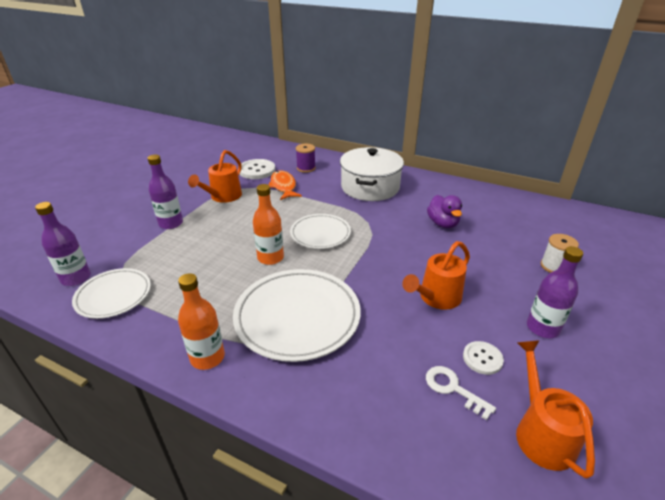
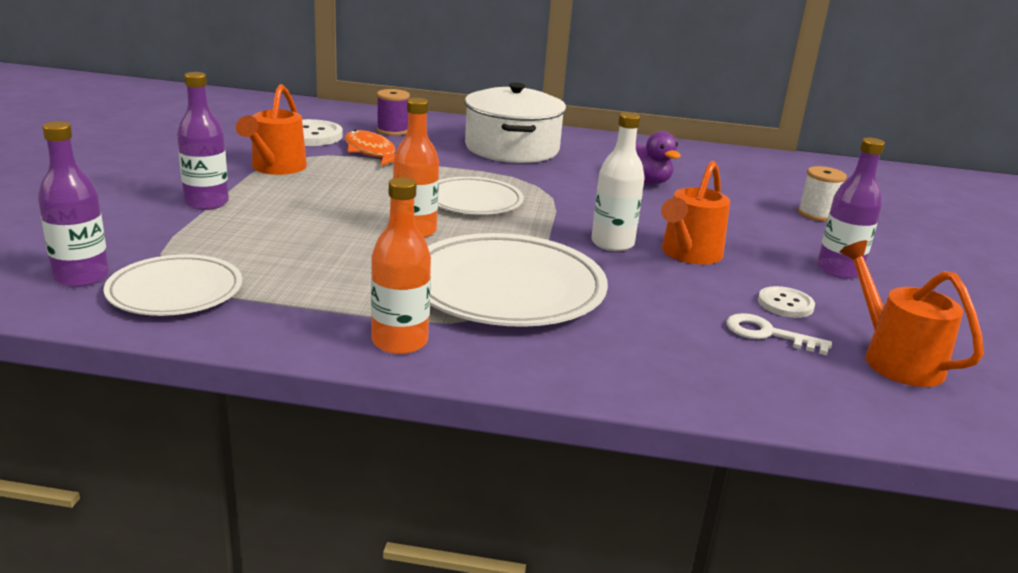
camera: 20 degrees left, 10 degrees down
(389, 281) = (612, 243): none -> white bottle

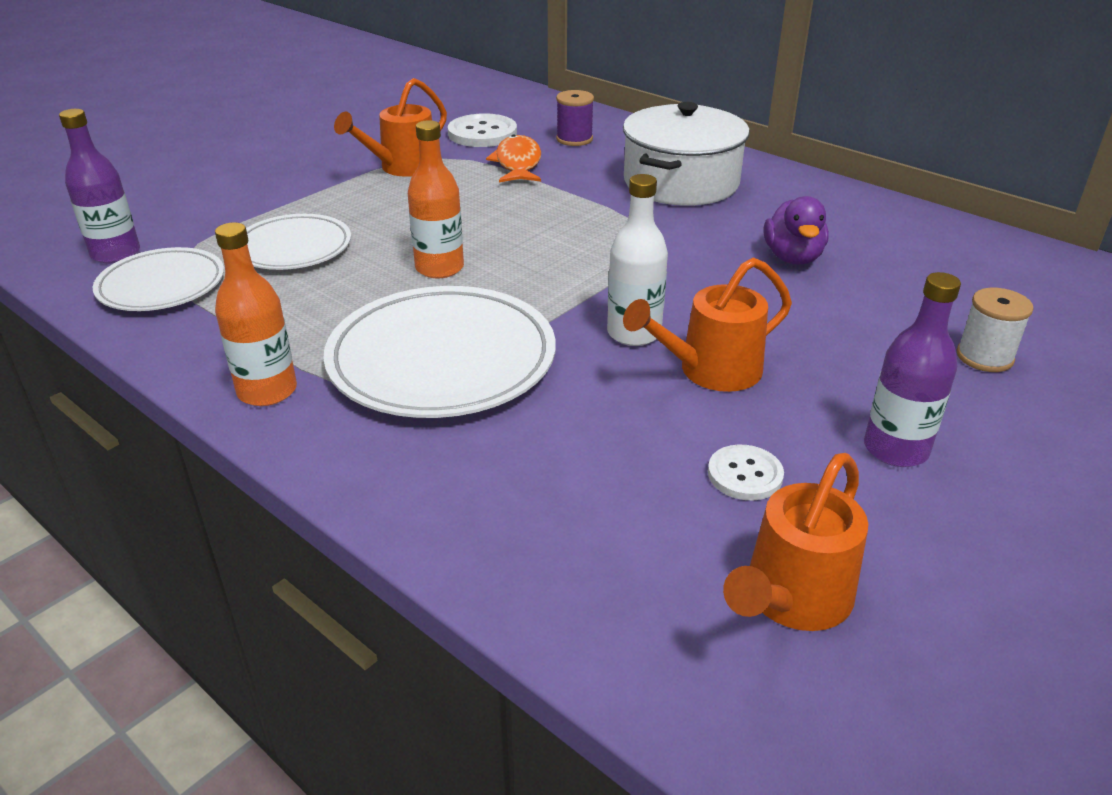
camera: 35 degrees right, 10 degrees up
(206, 203) = (296, 196): purple bottle -> none
(473, 201) = (547, 244): white plate -> white plate (293, 248)
(768, 334) = (662, 508): white key -> none
(894, 358) = (791, 600): orange watering can -> orange watering can turned 150 degrees counterclockwise

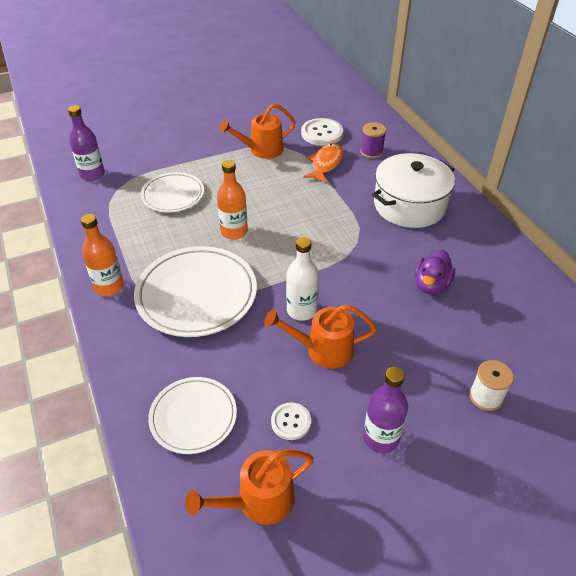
camera: 25 degrees right, 10 degrees up
(161, 285) = (101, 203): white plate -> white plate (193, 417)

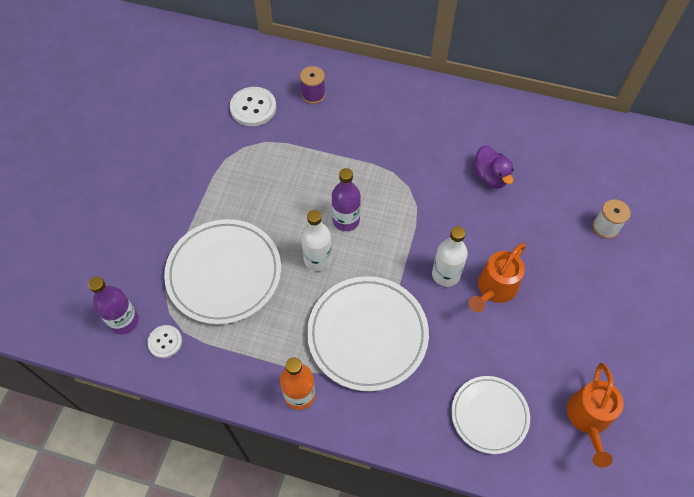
camera: 50 degrees left, 15 degrees up
(173, 195) = (224, 273): white plate -> white plate, size x1.64
(234, 232) = (317, 259): orange bottle -> white bottle
(261, 150) = (229, 166): orange watering can -> none
(291, 422) = (540, 355): white button -> white button (165, 342)
(325, 163) = (296, 135): orange fish -> none
(381, 438) = (592, 310): purple bottle -> purple bottle (346, 220)
(409, 205) = (399, 122): white pot -> none

